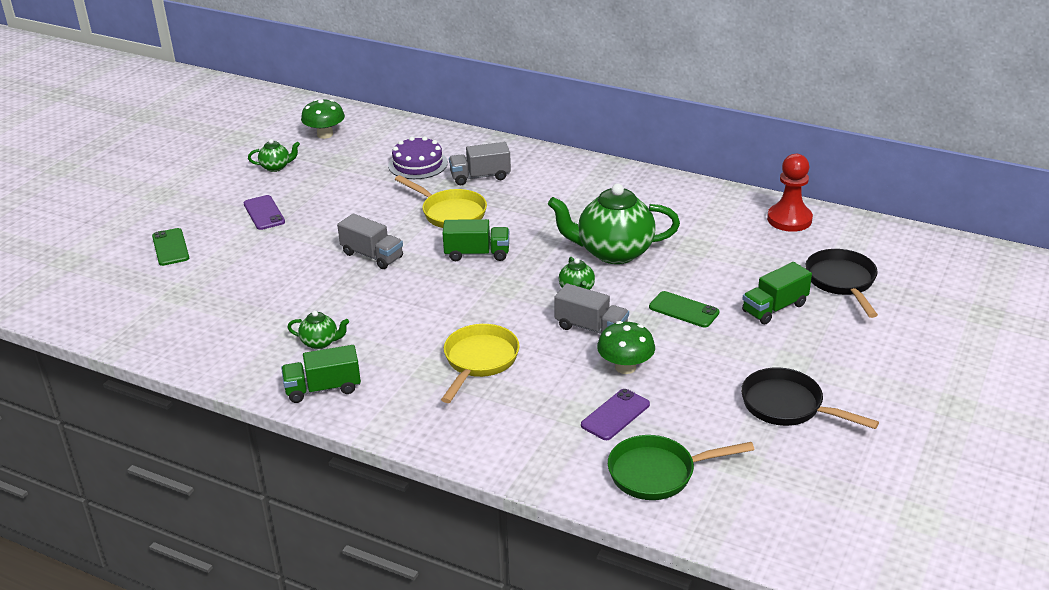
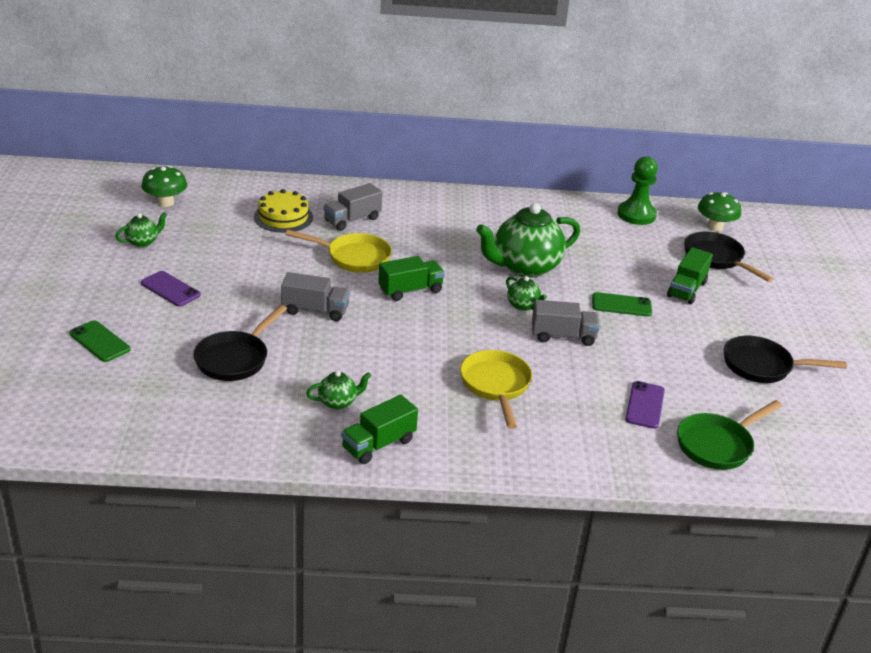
camera: 30 degrees left, 0 degrees up
(266, 285) = (235, 359): none -> black pan
(418, 164) = (283, 217): purple cake -> yellow cake
(625, 367) = (618, 363): green mushroom -> green mushroom (715, 227)
(789, 219) = (636, 215): red pawn -> green pawn

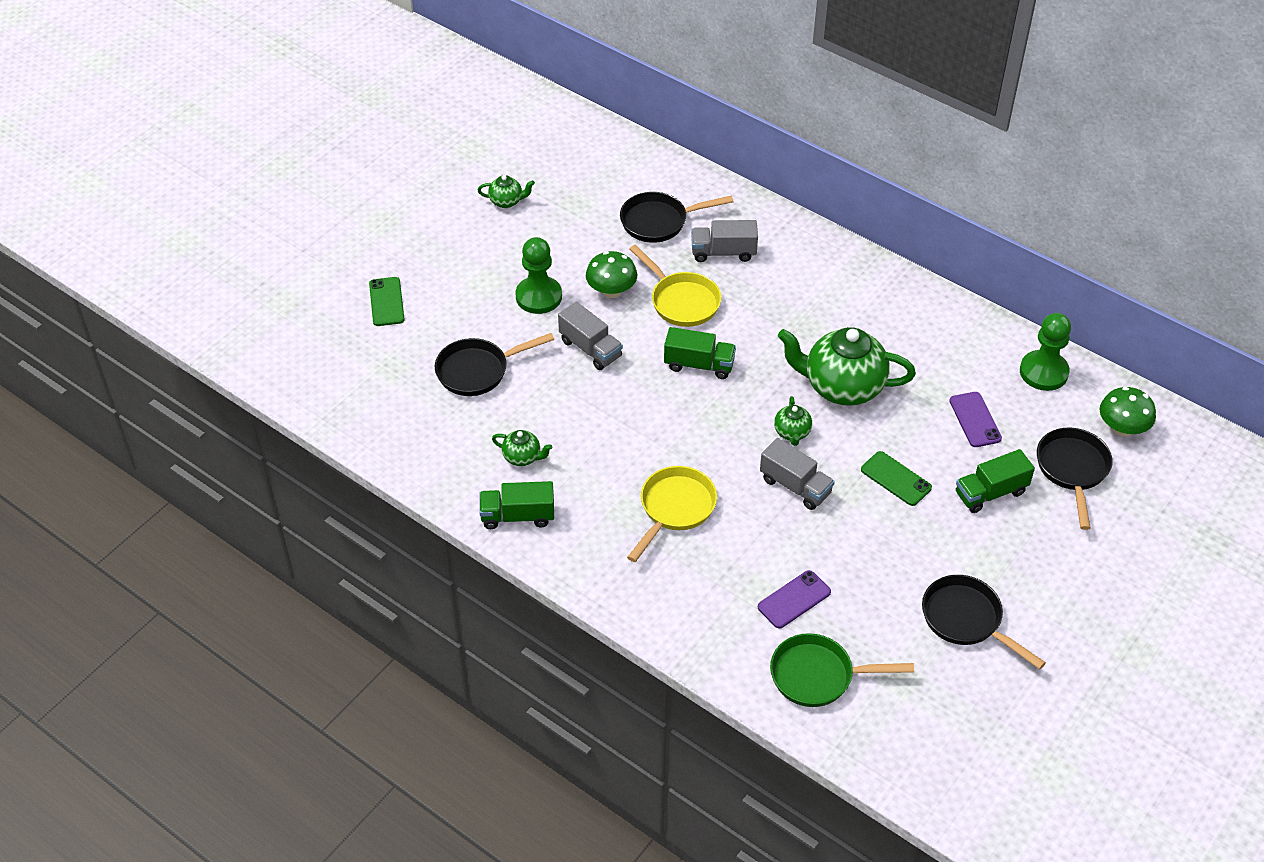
camera: 40 degrees right, 15 degrees up
(165, 202) = (565, 159): green mushroom -> green mushroom (611, 291)
(170, 289) = (486, 268): purple phone -> purple phone (975, 420)
(235, 292) = (539, 296): none -> green pawn
(283, 217) = (659, 222): yellow cake -> black pan

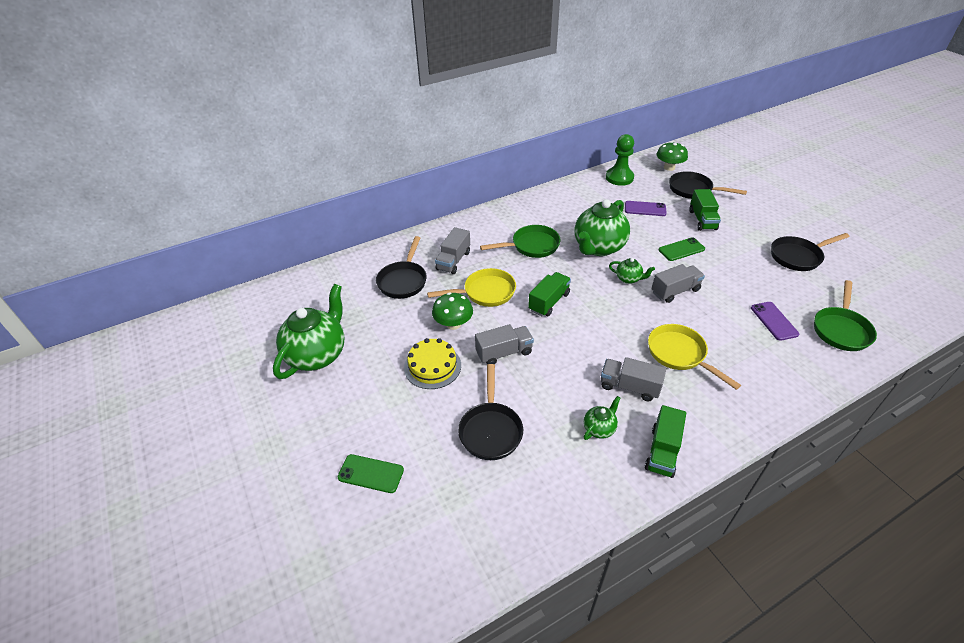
camera: 65 degrees left, 5 degrees down
(506, 201) = (317, 355): green teapot -> green teapot, size x2.19
(539, 296) = (432, 366): green pawn -> yellow cake
(596, 471) = (629, 387): none -> grey truck
(801, 317) = (531, 246): none -> green pan

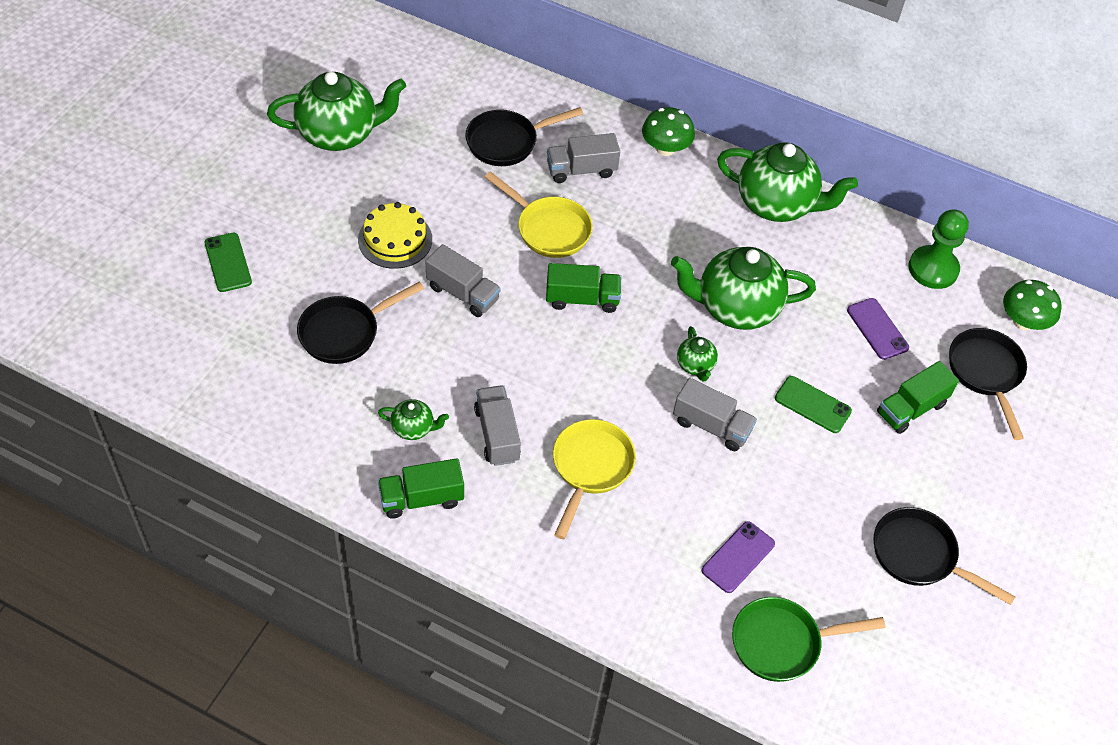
camera: 50 degrees right, 10 degrees up
(453, 324) = (472, 225): green mushroom -> green mushroom (665, 148)
(531, 246) = (677, 235): green pan -> none
(540, 205) = (776, 204): none -> green teapot

